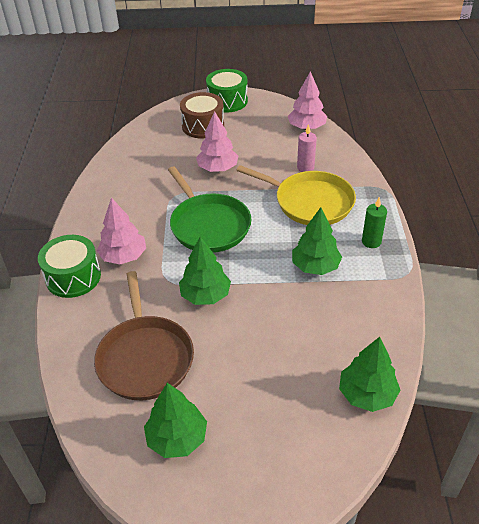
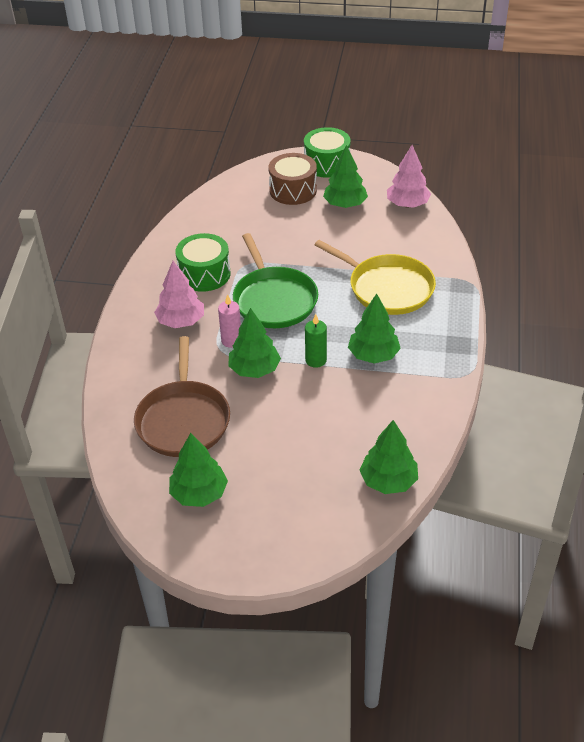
camera: 10 degrees right, 0 degrees up
(73, 277) = (127, 335): green drum -> green drum (204, 274)
(218, 168) = (297, 240): pink tree -> none
(252, 133) = (345, 204): none -> green tree
(305, 167) = (393, 250): pink candle -> pink candle (231, 340)
(371, 242) = (439, 337): green candle -> green candle (316, 360)

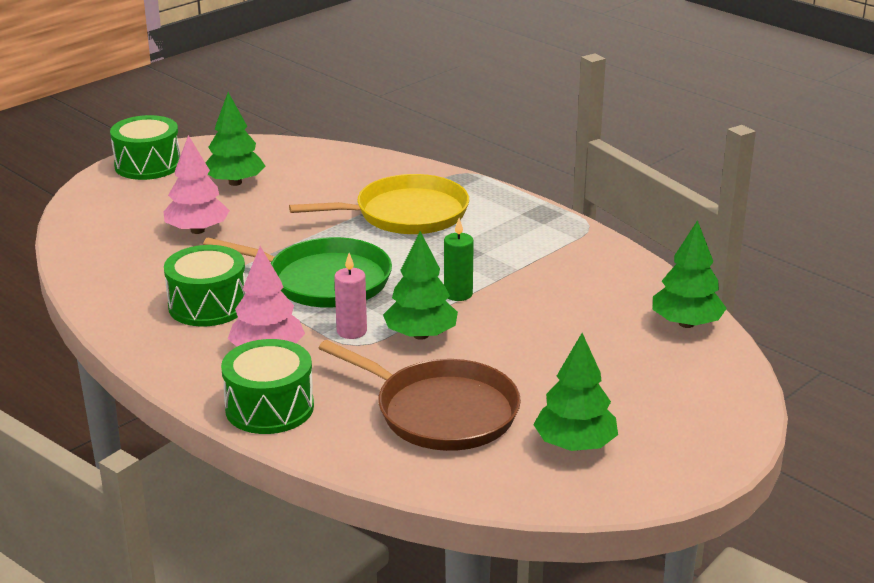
camera: 55 degrees left, 15 degrees down
(129, 353) = (269, 407): none -> green drum
(293, 190) = (157, 199): brown drum -> none
(373, 355) = (495, 260): green tree -> none
(407, 204) = (294, 153): pink tree -> pink tree (197, 230)

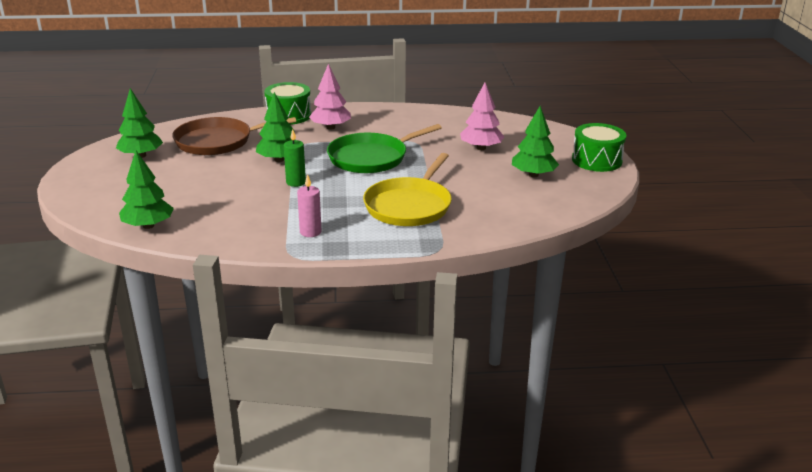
camera: 130 degrees right, 0 degrees up
(208, 305) = (394, 128): green drum -> none
(351, 331) = (312, 147): pink candle -> pink candle (310, 232)

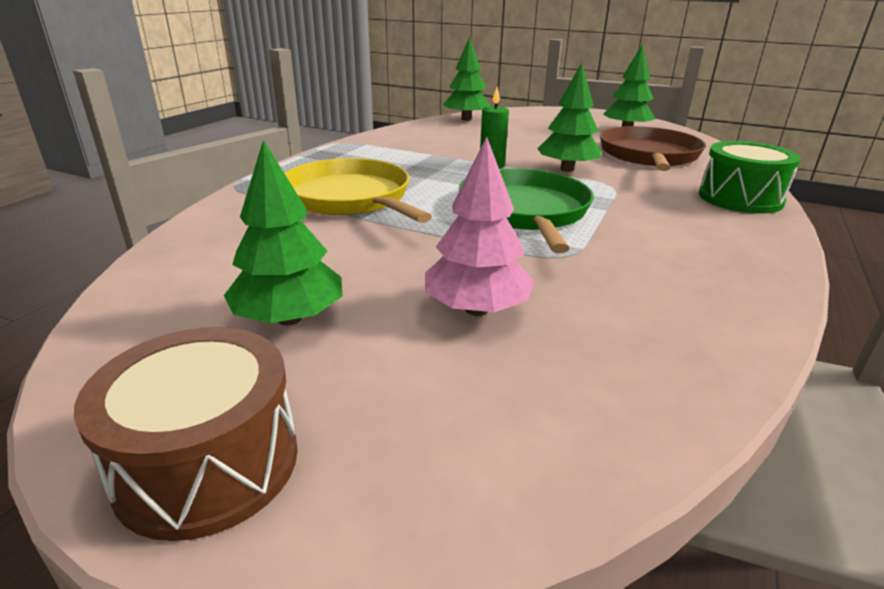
camera: 120 degrees right, 0 degrees up
(310, 232) = (370, 153): pink candle -> none
(331, 127) = (673, 213): pink tree -> none
(597, 160) = (208, 463): green drum -> brown drum

